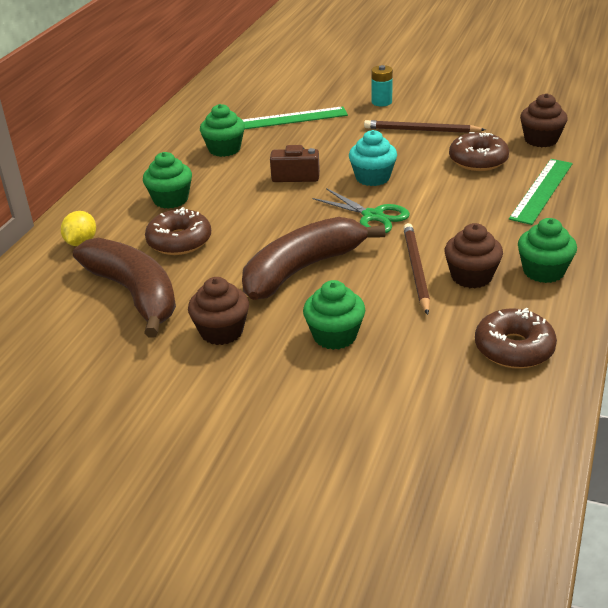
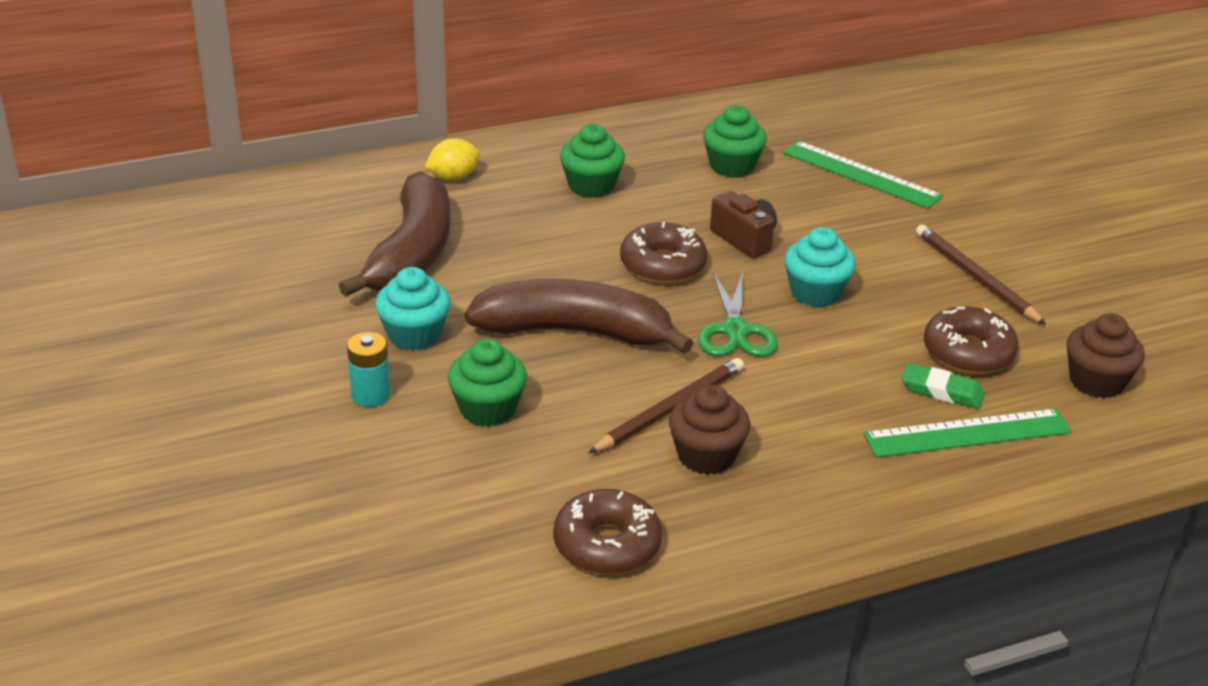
camera: 45 degrees right, 0 degrees up
(179, 241) = (527, 231): brown donut -> brown donut (662, 265)
(221, 331) = (414, 335): brown cupcake -> turquoise cupcake
(381, 102) = (999, 217): turquoise battery -> turquoise battery (370, 395)
(500, 181) = (941, 391): none -> green eraser
(543, 271) = (786, 507): green cupcake -> none

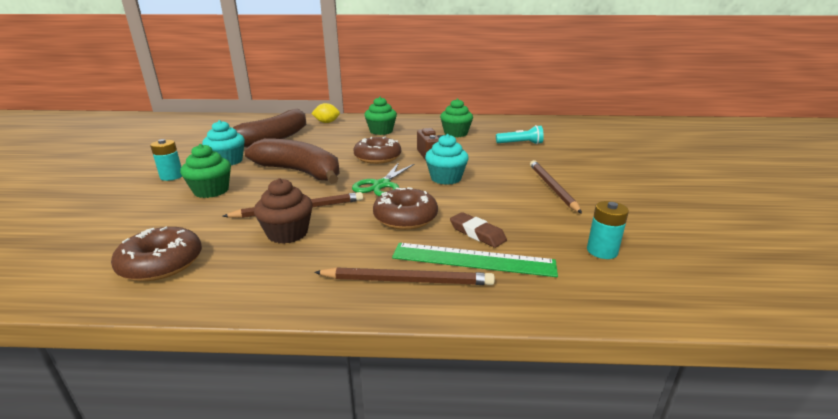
camera: 25 degrees right, 10 degrees down
(861, 174) = (520, 143): green ruler -> turquoise flashlight
(921, 482) = (407, 280): none -> brown pencil
(941, 391) = (477, 233): green eraser -> brown eraser
(968, 352) = (515, 218): brown donut -> brown donut (405, 218)
(1096, 381) = (602, 251): brown cupcake -> turquoise battery

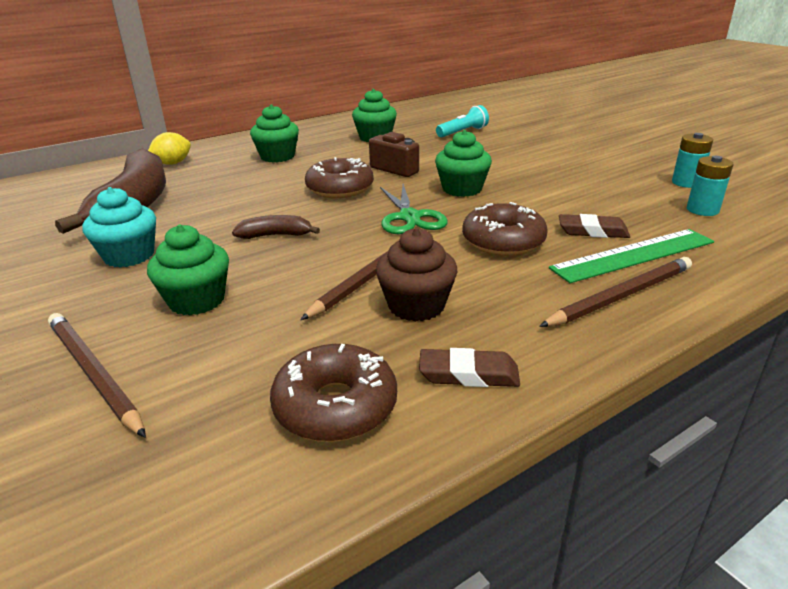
camera: 35 degrees left, 5 degrees up
(171, 176) = (77, 306): turquoise battery -> turquoise battery (686, 183)
(238, 280) = (468, 374): none -> brown eraser
(299, 172) = (275, 235): brown banana -> brown banana, size x0.44
(446, 178) = (462, 189): turquoise cupcake -> green cupcake
(552, 187) = (570, 168): brown pencil -> brown pencil (93, 374)

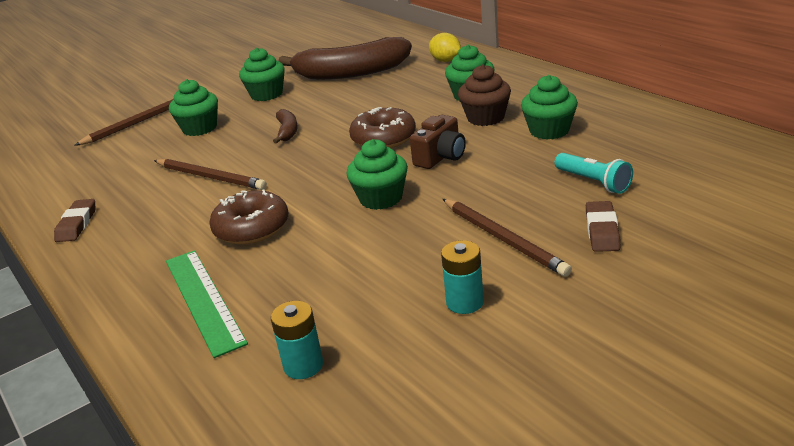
camera: 90 degrees right, 0 degrees up
(129, 256) = (266, 94): turquoise cupcake -> green cupcake
(335, 406) = (74, 188): brown donut -> none
(410, 217) = (312, 179): green scissors -> none
(416, 306) = (161, 199): brown cupcake -> brown cupcake (485, 118)
(592, 231) = (261, 278): brown eraser -> brown eraser (602, 231)
(621, 296) = (136, 287): brown pencil -> brown pencil (503, 239)
(686, 183) = (400, 366): turquoise battery -> turquoise battery (464, 302)

